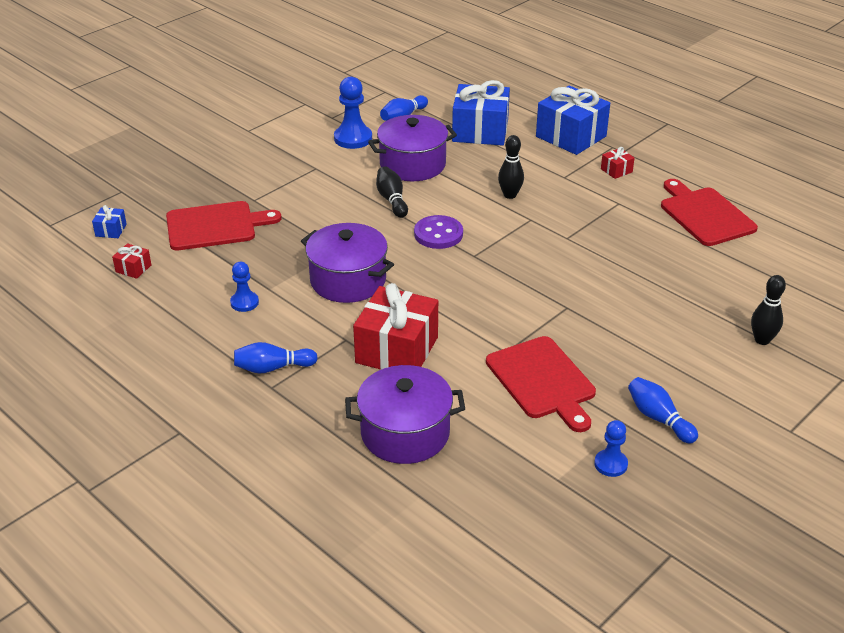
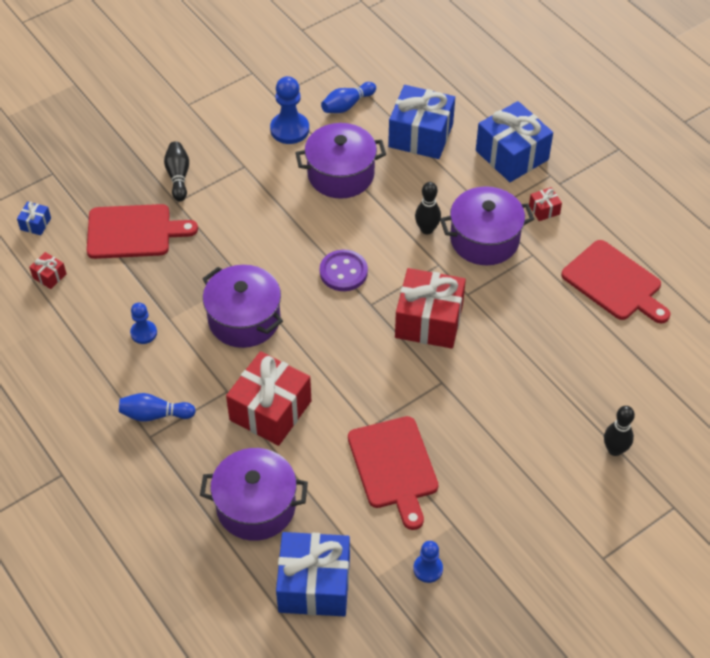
camera: 10 degrees right, 15 degrees up
(392, 200) = (309, 220): black bowling pin -> black bowling pin (178, 176)
(491, 495) = (314, 585): none -> blue gift
(536, 261) = (429, 321): none -> red gift
(568, 197) = (484, 239): none -> purple pot
(658, 418) = (486, 525): blue bowling pin -> none
(705, 215) = (614, 283): red cutting board -> red cutting board turned 150 degrees clockwise

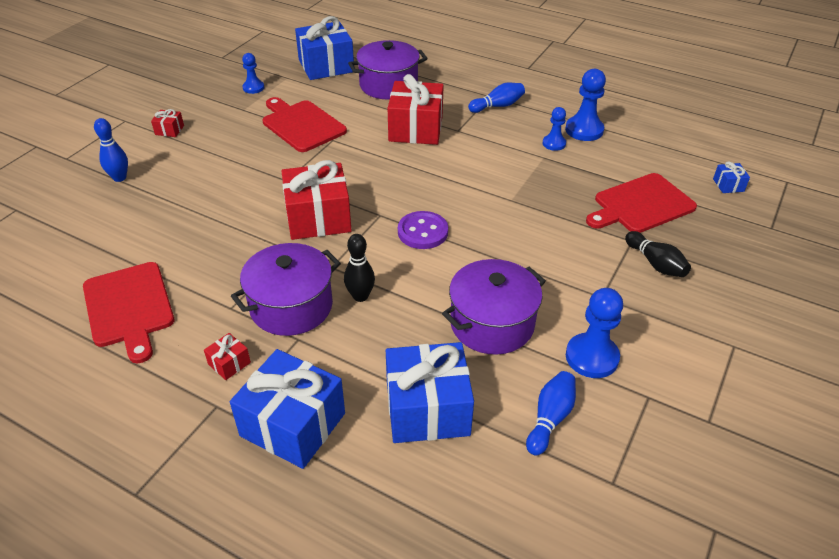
camera: 155 degrees right, 10 degrees down
(49, 276) = (668, 155): red gift -> red gift (169, 130)
(96, 340) = (584, 130): none -> blue pawn
(244, 319) = (483, 173): purple pot -> none
(614, 283) = (129, 307): red cutting board -> red cutting board turned 135 degrees counterclockwise
(614, 450) = (119, 178): black bowling pin -> blue bowling pin

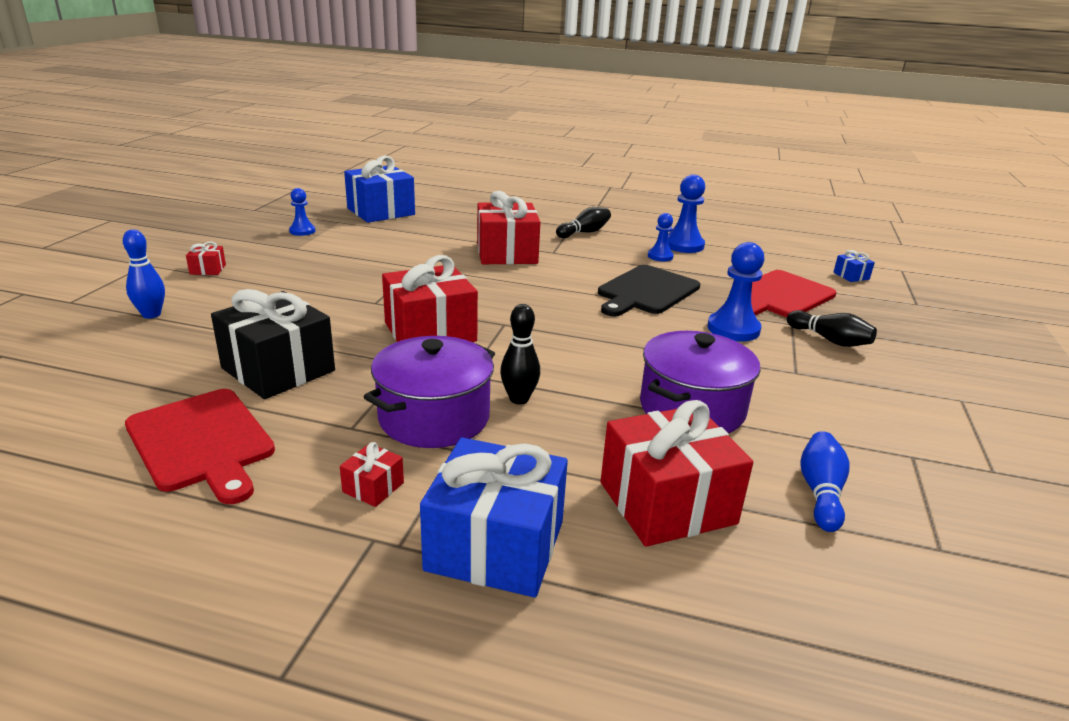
camera: 15 degrees left, 15 degrees down
(195, 245) = (278, 369): none -> black gift
(302, 125) = (373, 257): red cutting board -> none
(388, 85) = (458, 223): purple pot -> none
(422, 232) = (562, 334): purple button -> none
(427, 409) = (667, 503): blue gift -> red gift
(498, 106) = (584, 232): blue bowling pin -> black bowling pin
(519, 188) = (646, 291): none -> black cutting board
(592, 357) = (824, 427): blue pawn -> blue pawn (733, 329)

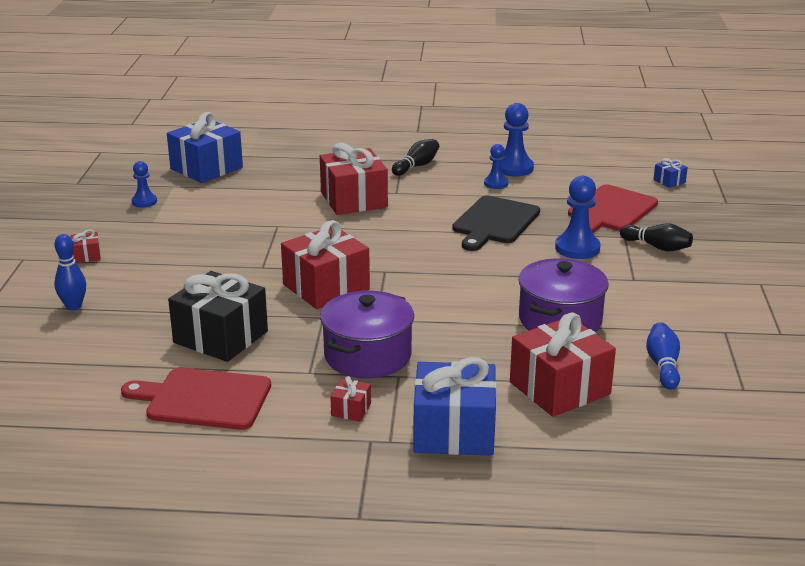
camera: 10 degrees left, 0 degrees up
(202, 442) = (204, 399): red cutting board -> red cutting board turned 150 degrees clockwise
(519, 399) = (426, 332): black bowling pin -> none

